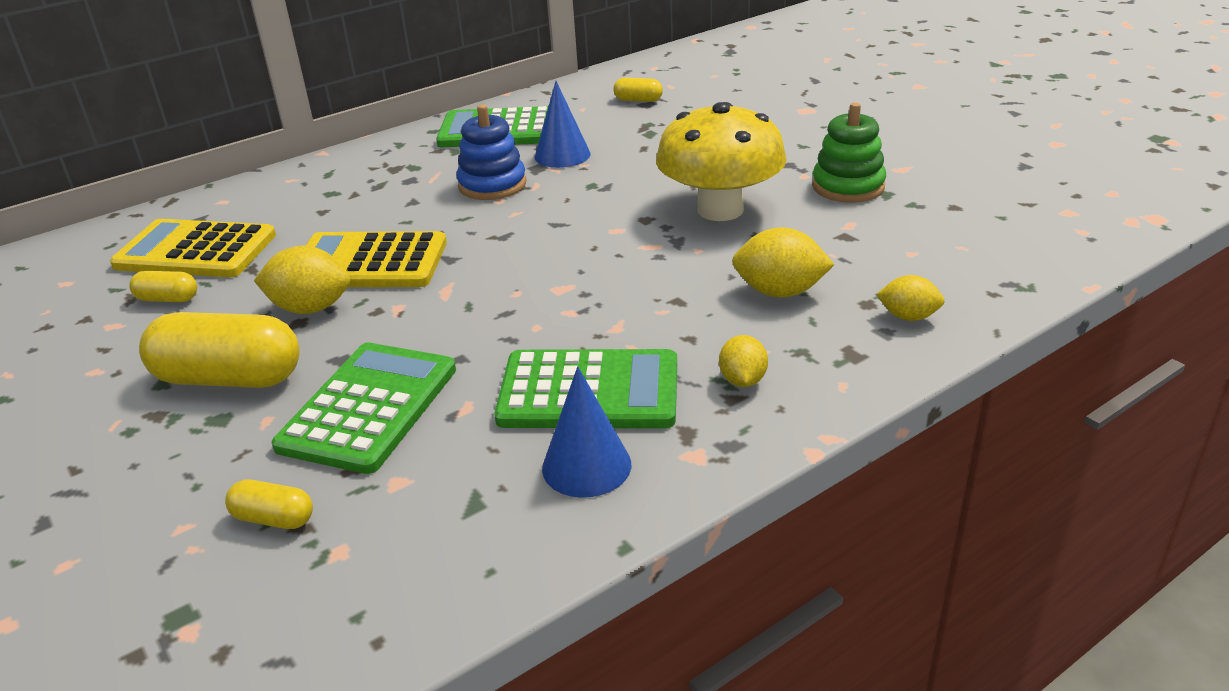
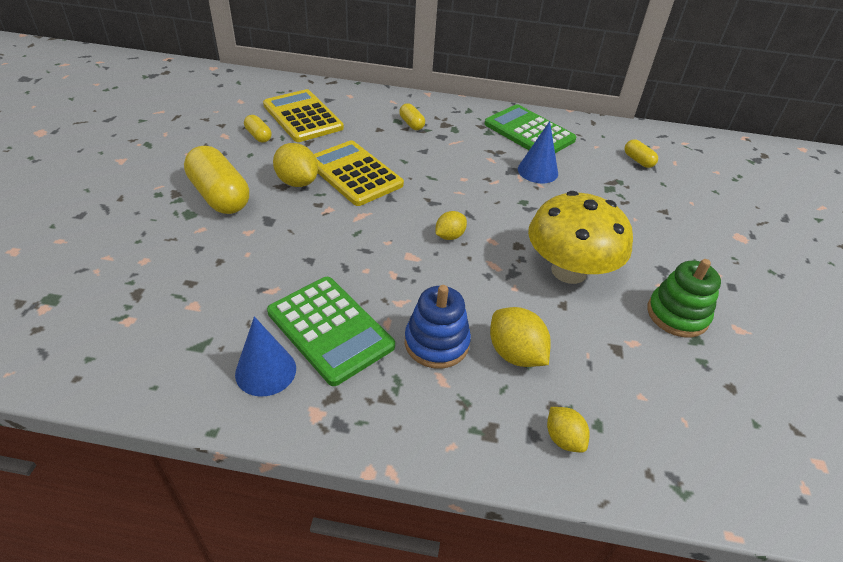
camera: 40 degrees right, 10 degrees up
(274, 519) = (134, 282): yellow capsule -> yellow capsule (411, 124)
(369, 407) = (240, 256): green calculator -> none
(492, 185) = (474, 166): blue stacking toy -> blue stacking toy (436, 343)
(742, 380) = (406, 392): yellow lemon -> yellow lemon (449, 236)

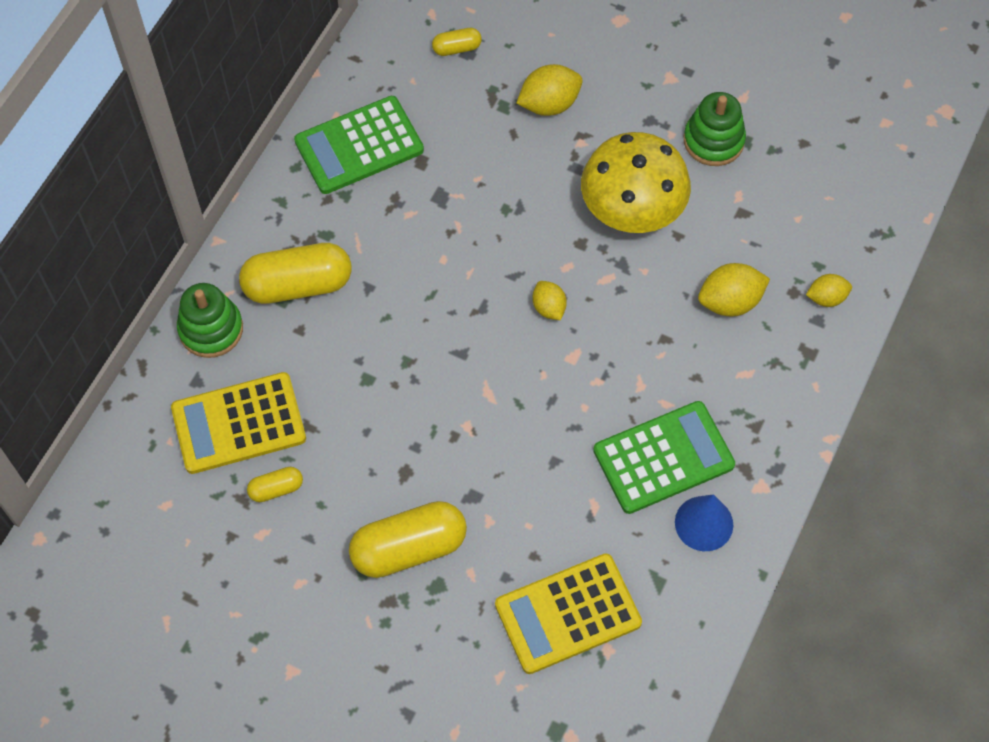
camera: 70 degrees left, 20 degrees up
(297, 182) = (401, 453): yellow lemon -> yellow lemon (549, 104)
(354, 174) = (400, 382): yellow calculator -> yellow calculator (568, 613)
(365, 99) = (211, 329): none -> green stacking toy
(411, 124) = (298, 285): yellow capsule -> yellow capsule, size x2.08
(436, 343) = (702, 365): blue stacking toy -> none
(537, 171) = (449, 170): blue cone -> none

